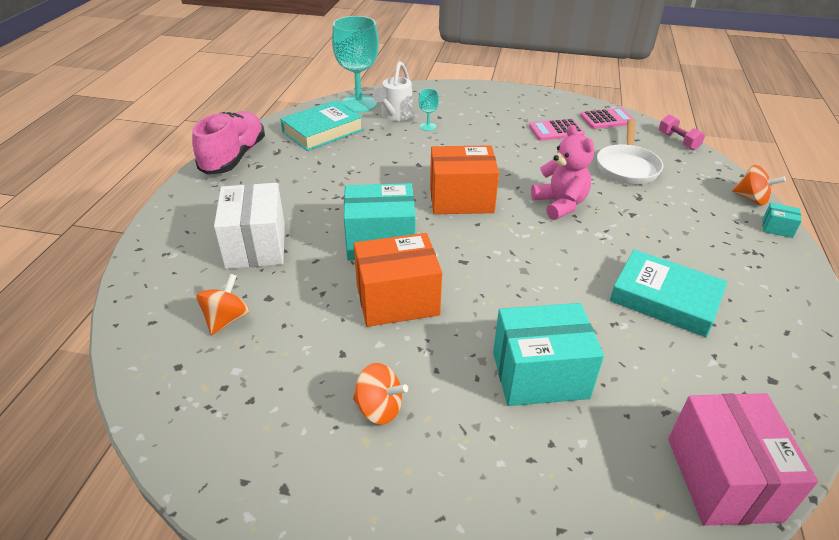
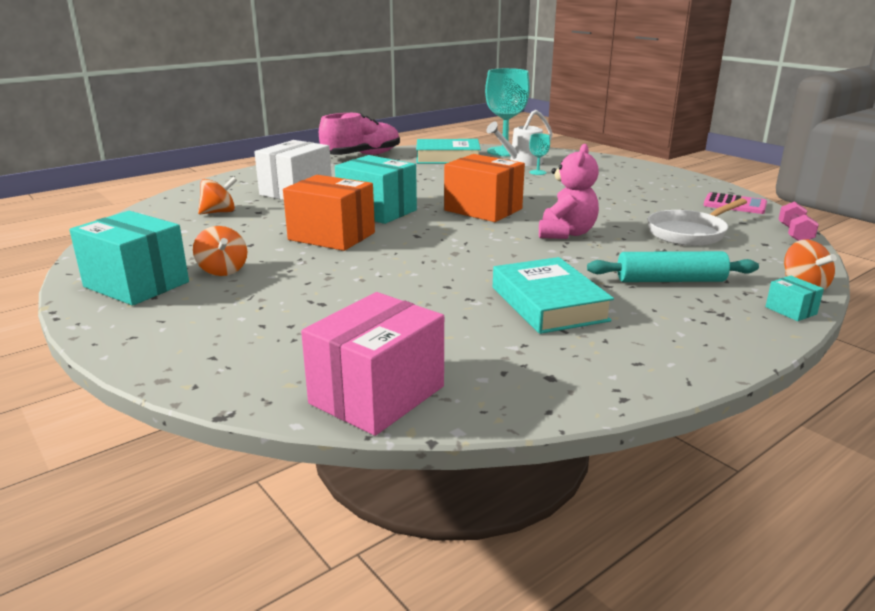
camera: 40 degrees right, 15 degrees down
(540, 375) = (353, 297): turquoise box -> turquoise box (136, 284)
(556, 131) = (659, 199): pink calculator -> none
(688, 230) = (670, 280): none -> turquoise rolling pin

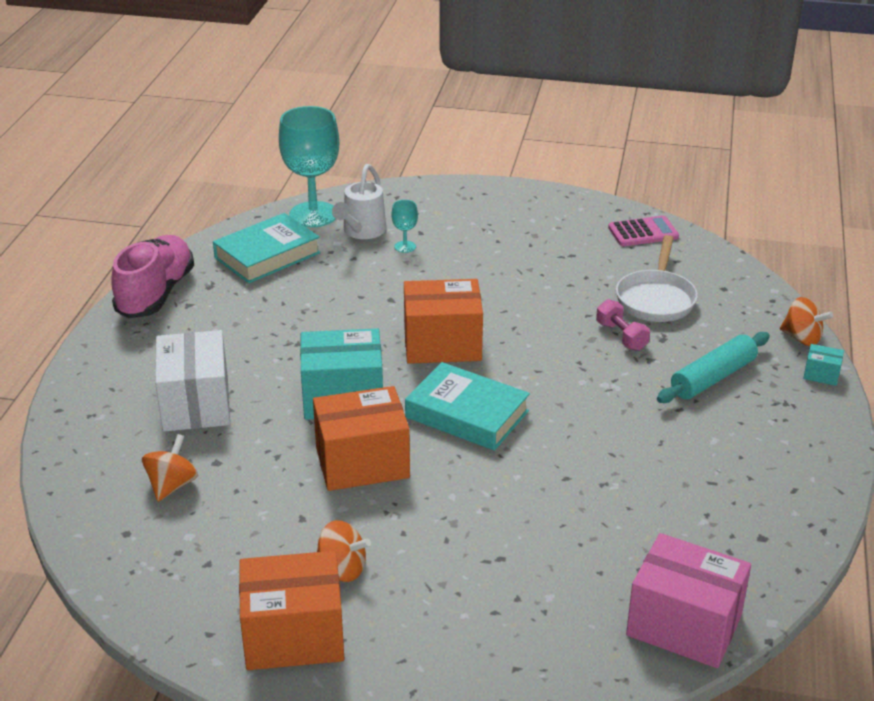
camera: 40 degrees left, 10 degrees up
(136, 284) = (294, 636): turquoise box -> orange box
(377, 395) = (684, 625): pink box -> pink box turned 60 degrees counterclockwise
(549, 304) = (666, 457): turquoise book -> turquoise book (467, 414)
(566, 233) = (563, 349): pink teddy bear -> none
(795, 234) = (730, 262): pink dumbbell -> pink dumbbell (621, 336)

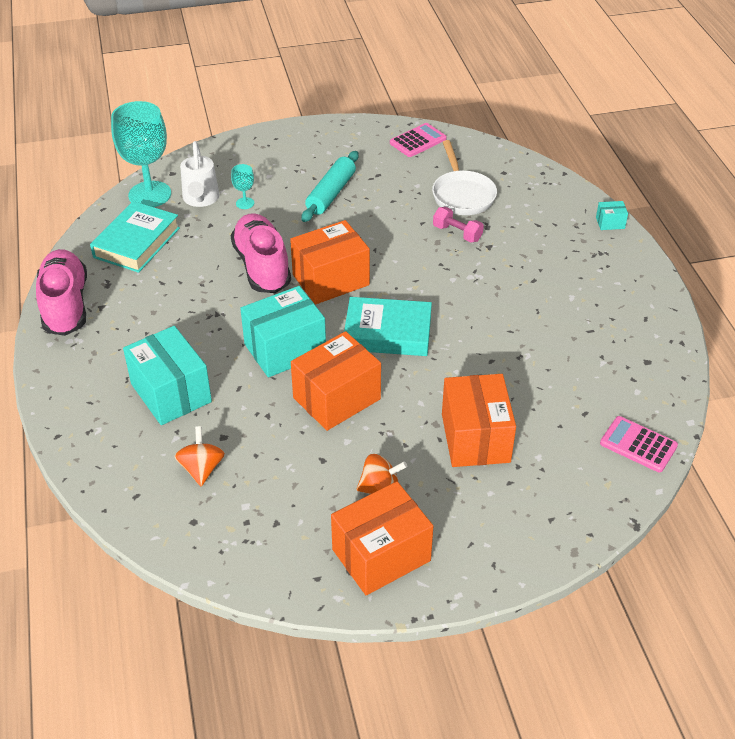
camera: 25 degrees left, 10 degrees up
(195, 404) = (171, 393): white box -> turquoise box
(378, 311) = (262, 266): none -> pink shoe
(489, 552) = (475, 438): none -> orange box
(684, 625) = (638, 445): pink box -> pink calculator
(713, 378) = (541, 248): turquoise rolling pin -> turquoise rolling pin (331, 194)
(802, 338) = (580, 198): orange spinning top -> none

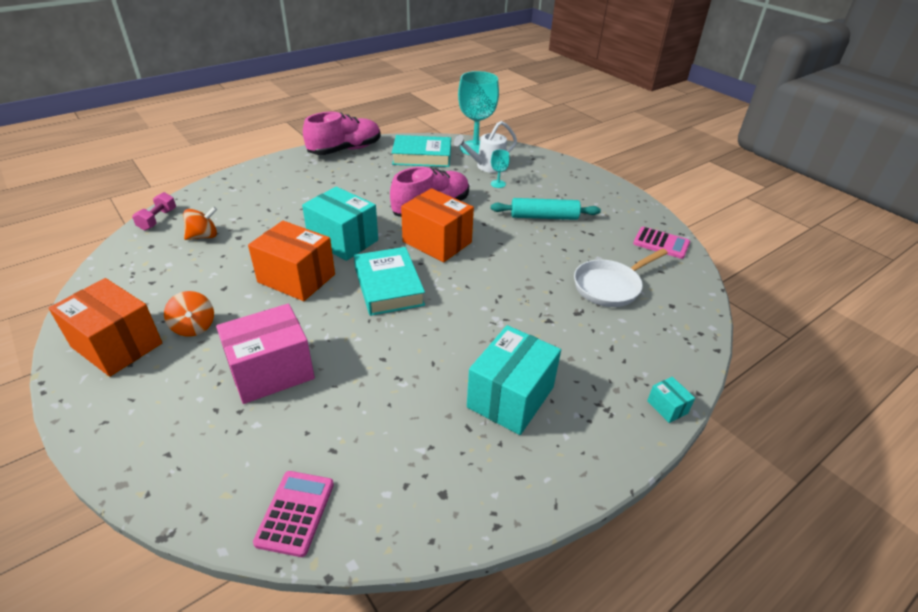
camera: 65 degrees right, 5 degrees down
(171, 393) = (276, 206): turquoise box -> turquoise box (510, 397)
(457, 233) = (551, 296): pink dumbbell -> pink dumbbell (158, 219)
(475, 438) = (271, 371): orange box -> pink box

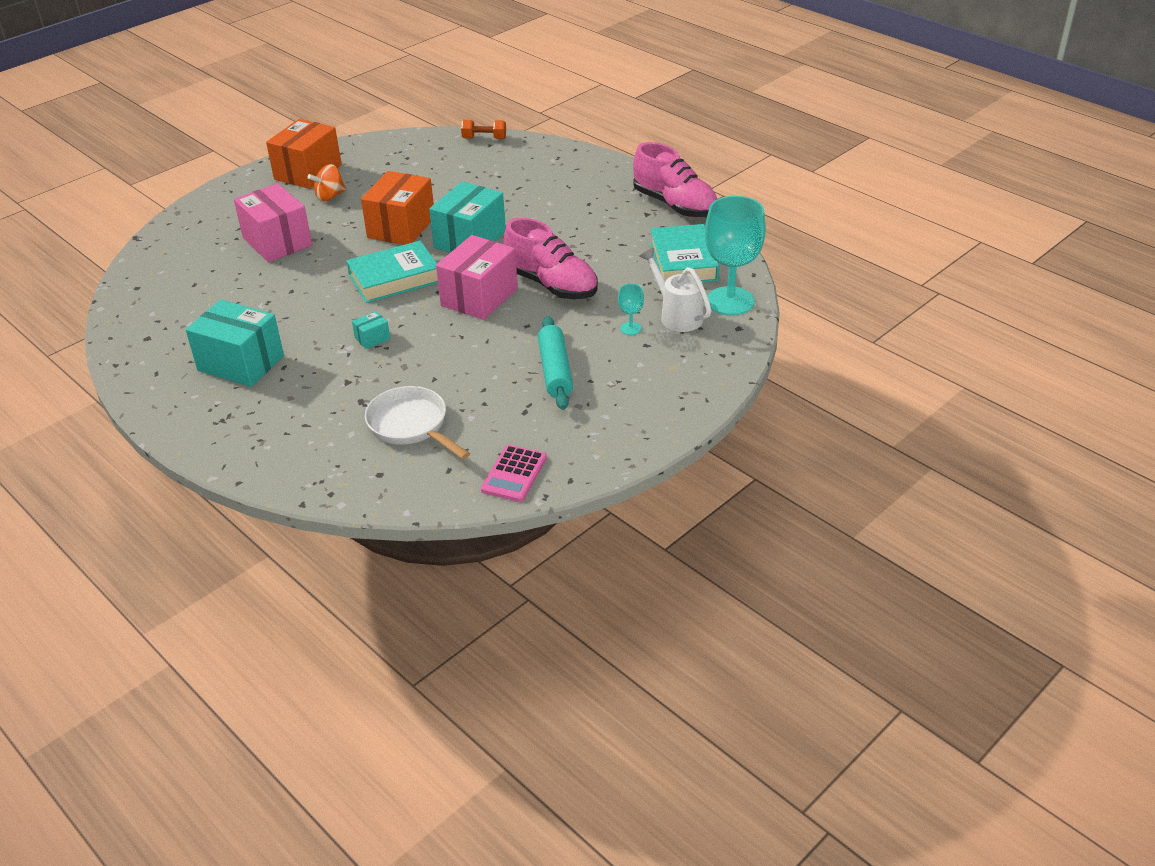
camera: 85 degrees right, 0 degrees up
(158, 219) = (484, 138): pink dumbbell -> orange dumbbell
(203, 236) = (461, 167): orange spinning top -> none
(295, 513) = (143, 279): pink calculator -> none
(437, 242) = (479, 297): orange box -> pink box
(667, 407) = (221, 459): turquoise box -> turquoise box (372, 338)

